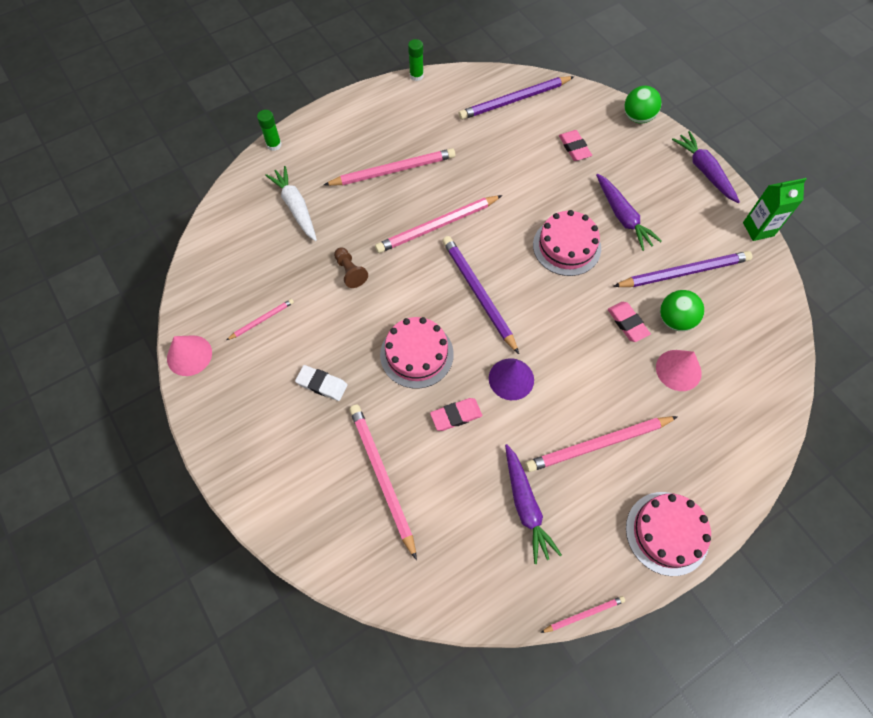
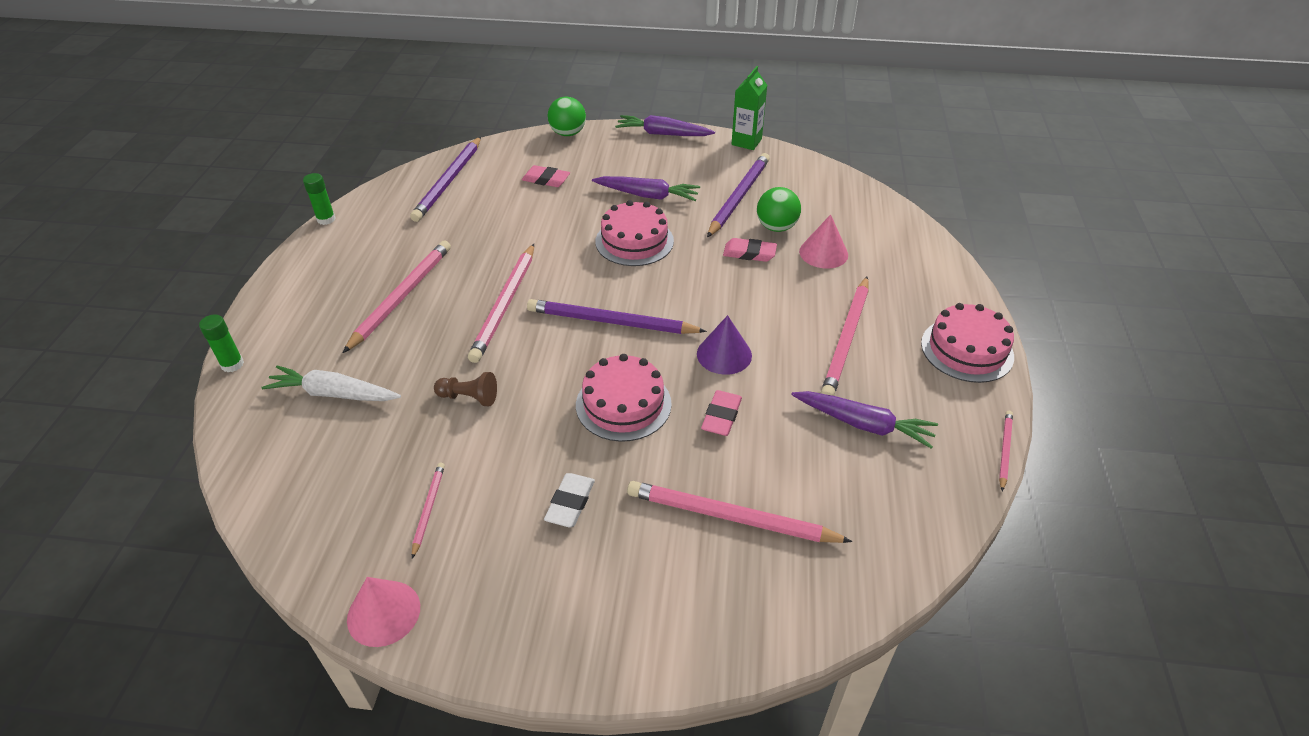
camera: 50 degrees left, 20 degrees down
(322, 384) = (570, 503): white eraser -> white eraser turned 45 degrees counterclockwise

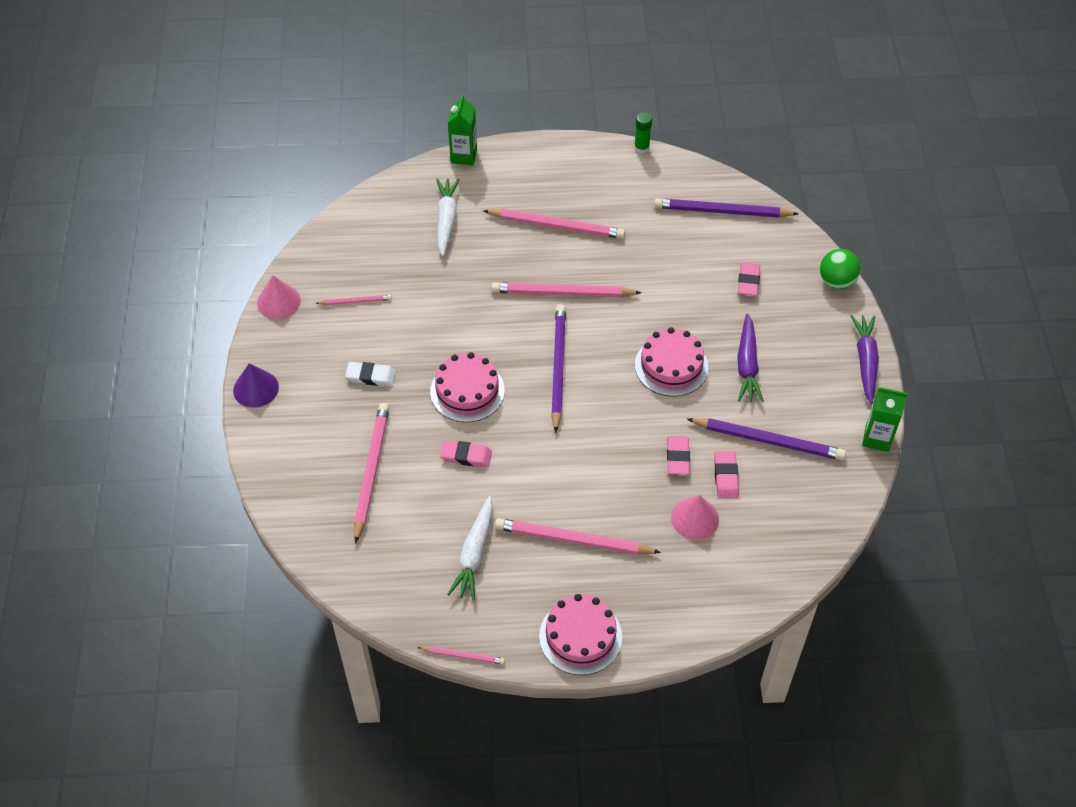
camera: 80 degrees right, 10 degrees up
(232, 364) = (463, 156): green glue stick -> green carton
(469, 397) = (457, 296): brown pawn -> none
(724, 354) = (535, 451): purple cone -> purple cone (256, 388)
(776, 227) = (726, 476): green ball -> pink eraser
(863, 424) = (474, 554): purple carrot -> white carrot

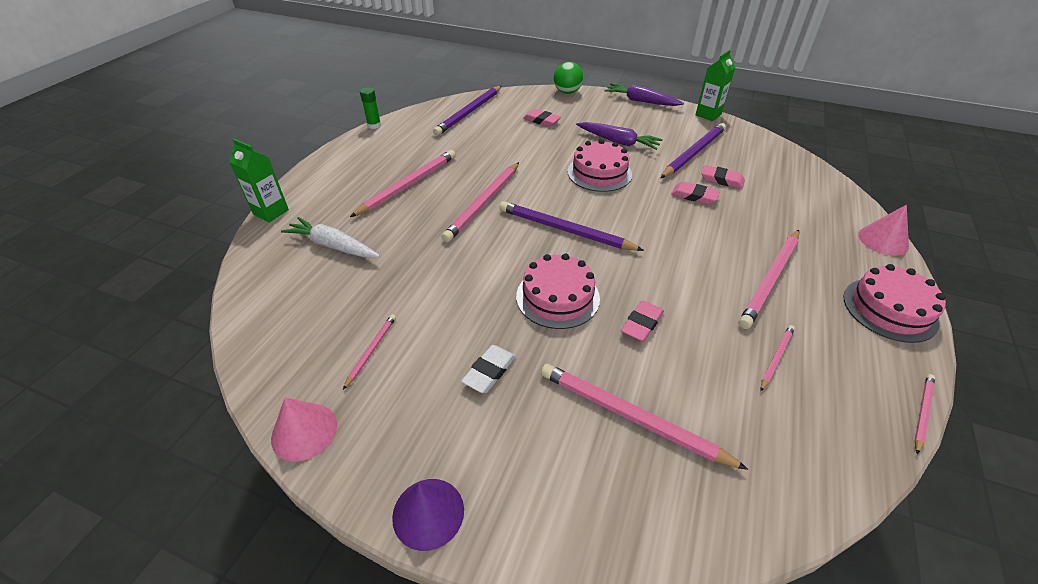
camera: 65 degrees left, 10 degrees down
(474, 554) = (776, 357): white carrot -> pink pencil
(695, 518) = (760, 205): pink cone -> pink cone (883, 240)

